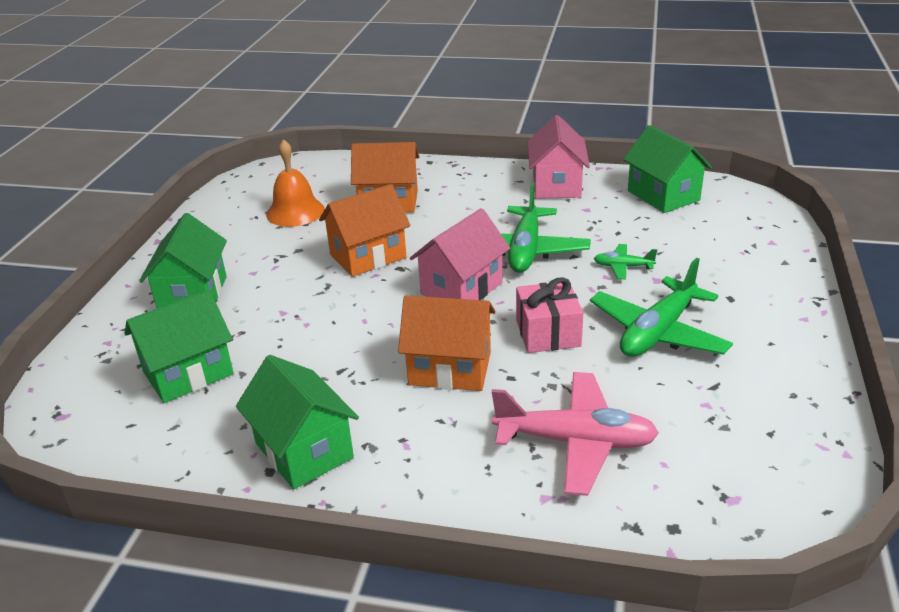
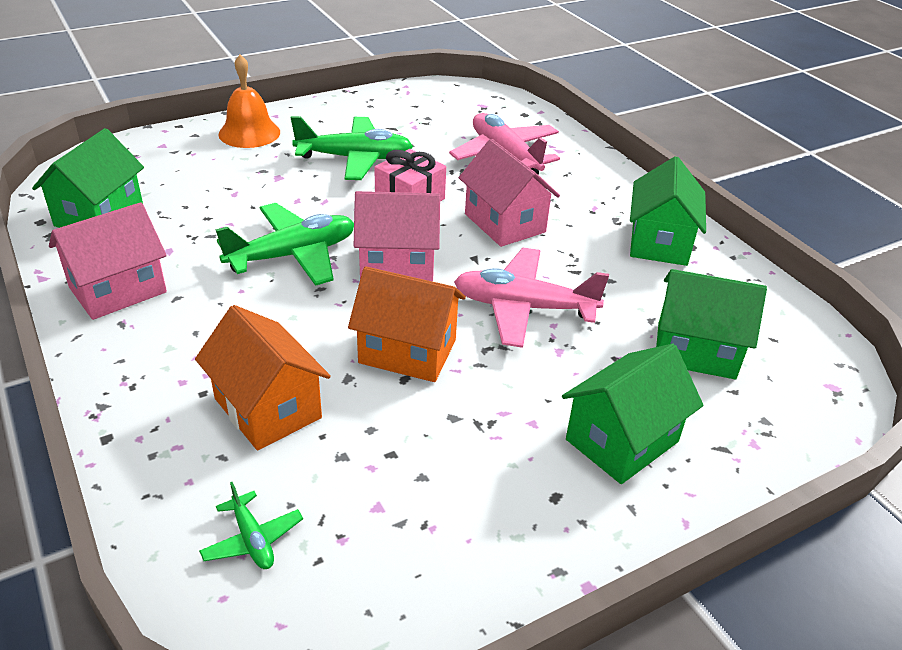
camera: 135 degrees left, 5 degrees up
(295, 212) = (374, 487): orange bell -> orange bell (249, 133)
(340, 320) = (524, 307): none -> pink plane
(450, 368) = (504, 223): orange house -> pink house
(623, 267) = (272, 197): green plane -> green plane (252, 539)

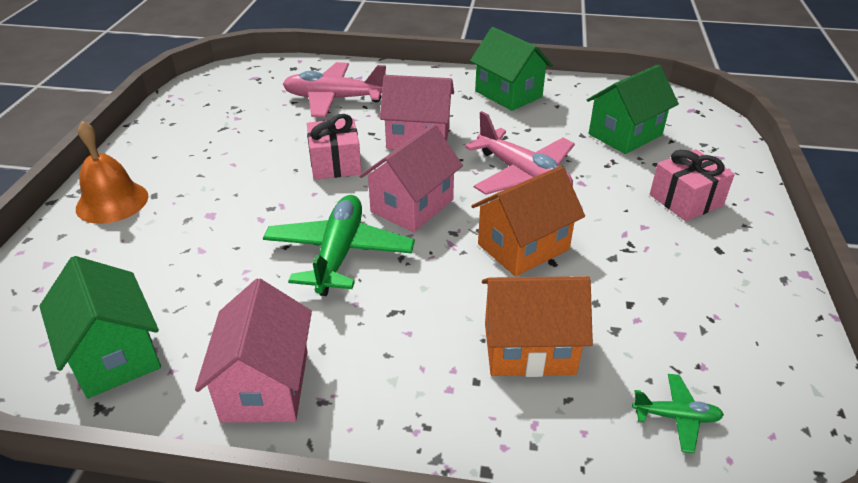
camera: 50 degrees left, 0 degrees up
(355, 158) = (241, 164): green plane -> none
(524, 307) = (523, 175): pink plane -> pink plane turned 90 degrees counterclockwise
(622, 440) = (686, 200): green house -> pink gift

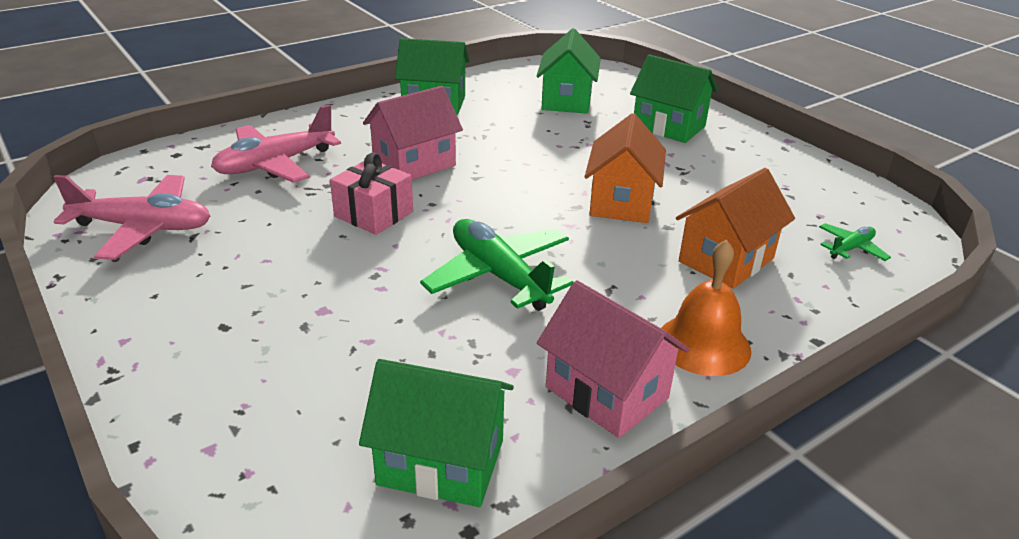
camera: 45 degrees left, 5 degrees down
(112, 202) = (182, 357): orange bell -> orange bell (703, 344)
(412, 206) = (497, 214): pink house -> none
(523, 175) = (542, 156): pink plane -> pink plane (143, 228)
(686, 200) = (668, 127): pink gift -> green house

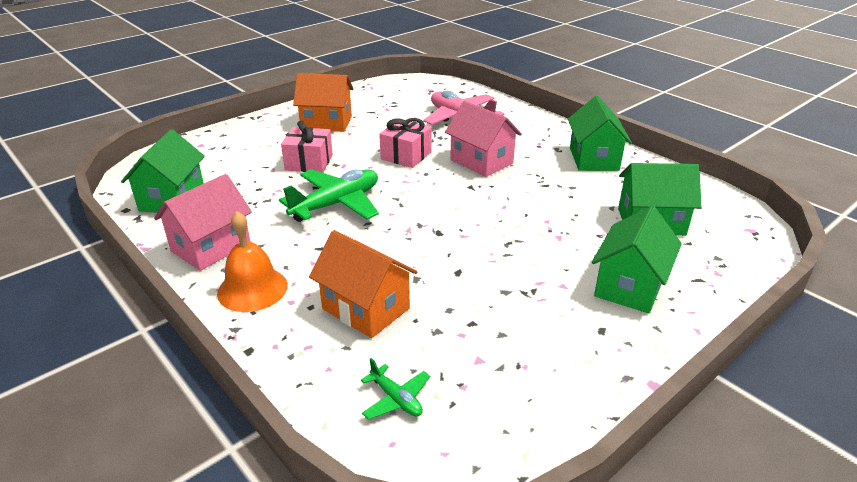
camera: 85 degrees right, 0 degrees up
(143, 228) = (377, 99): pink plane -> none
(358, 301) = (309, 162): none -> pink gift
(621, 202) = (451, 254): orange house -> orange house (326, 123)

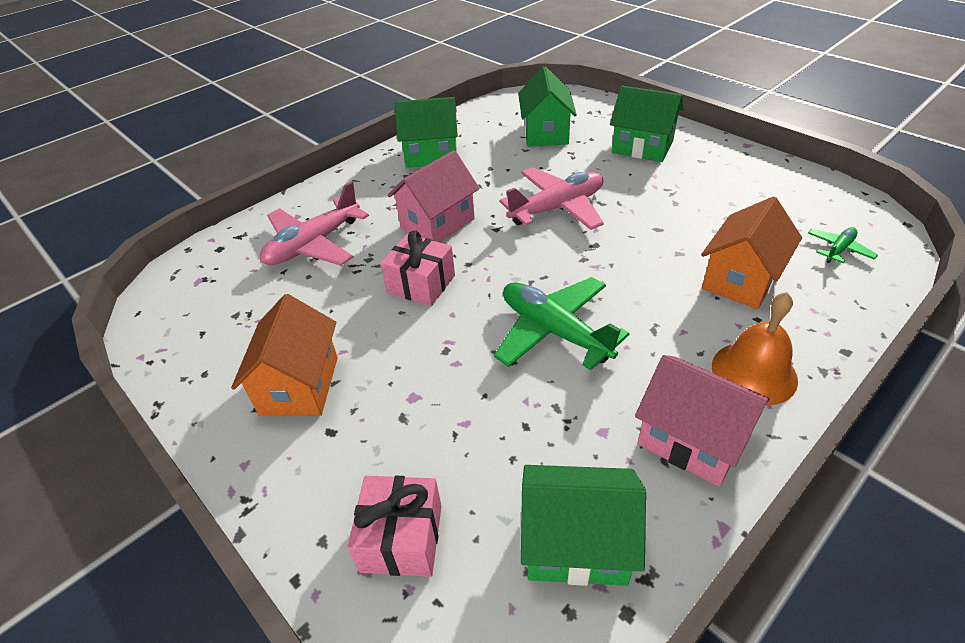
camera: 90 degrees left, 10 degrees up
(309, 162) = (441, 381): pink gift -> pink gift (401, 538)
(500, 218) = (557, 208): none -> pink plane

